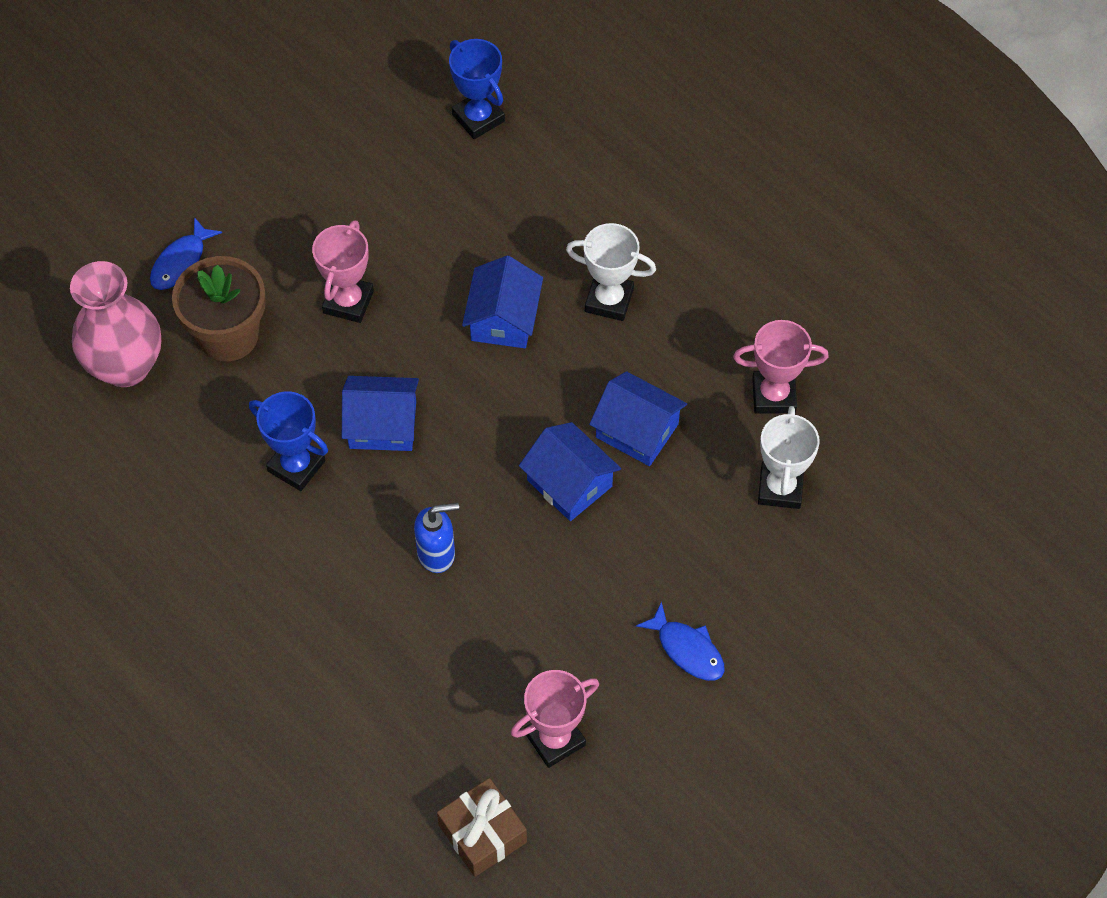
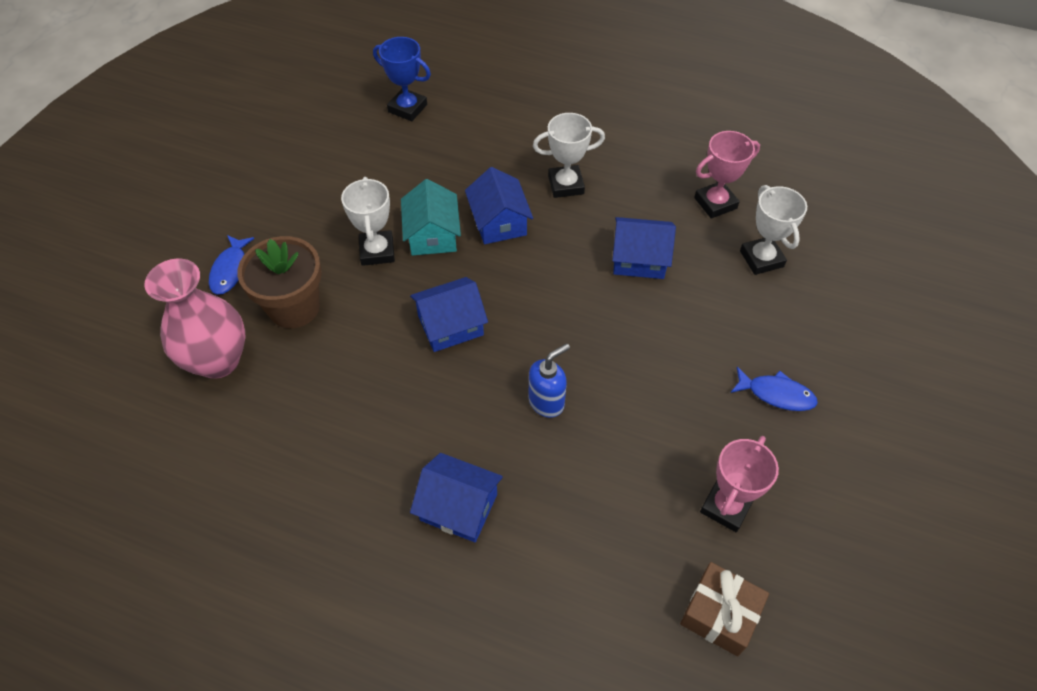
camera: 25 degrees left, 5 degrees down
(296, 466) = (398, 381): blue trophy -> none
(348, 302) = (377, 251): pink trophy -> white trophy
(420, 305) = (432, 235): none -> turquoise house
(569, 483) = (614, 312): blue house -> blue house (458, 507)

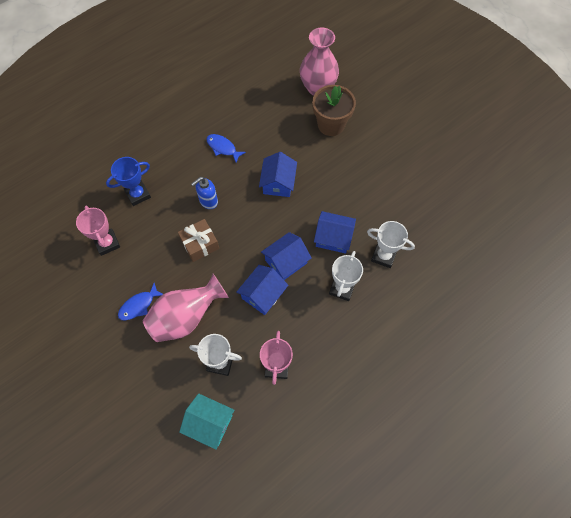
camera: 120 degrees right, 10 degrees up
(230, 270) = (371, 107): blue fish -> blue fish (223, 148)
(377, 251) = (346, 171): white trophy -> white trophy (383, 256)
(407, 108) = (458, 234): blue trophy -> blue trophy (138, 194)
(432, 235) = (343, 201): turquoise house -> turquoise house (209, 423)
(458, 507) = (184, 144): blue house -> blue house (286, 261)
(546, 402) = (208, 201): blue soap dispenser -> blue soap dispenser turned 60 degrees clockwise
(720, 614) = (71, 211): brown gift -> brown gift (200, 244)
(741, 326) = (186, 317): none -> pink vase

